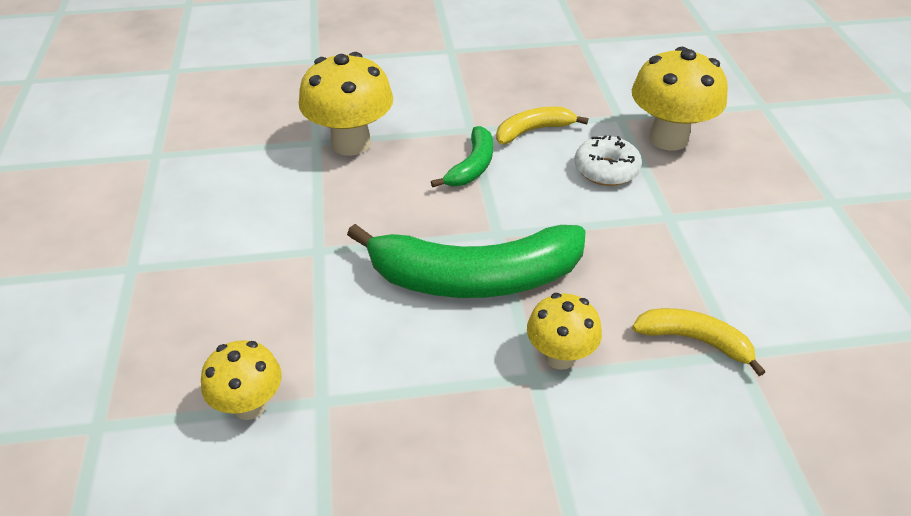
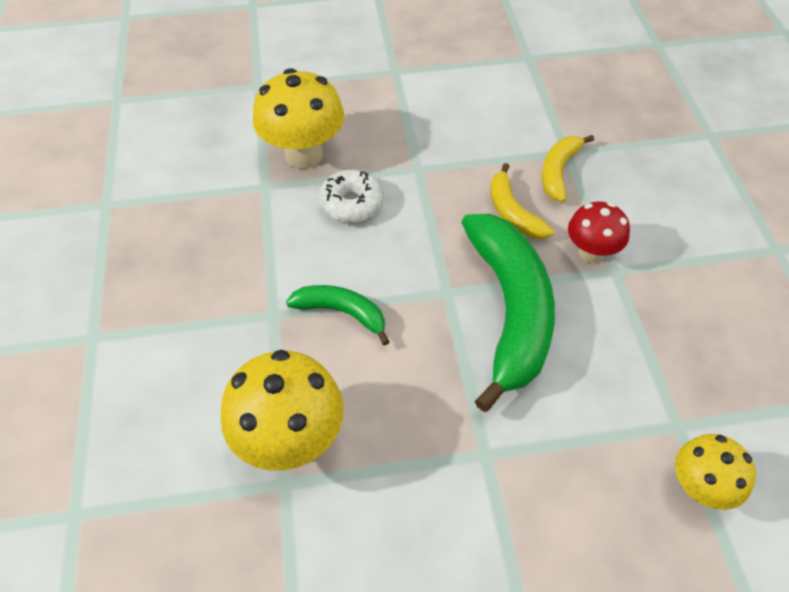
camera: 90 degrees left, 10 degrees up
(533, 131) = (282, 257): yellow banana -> yellow banana (513, 212)
(560, 356) = (591, 253): yellow mushroom -> red mushroom

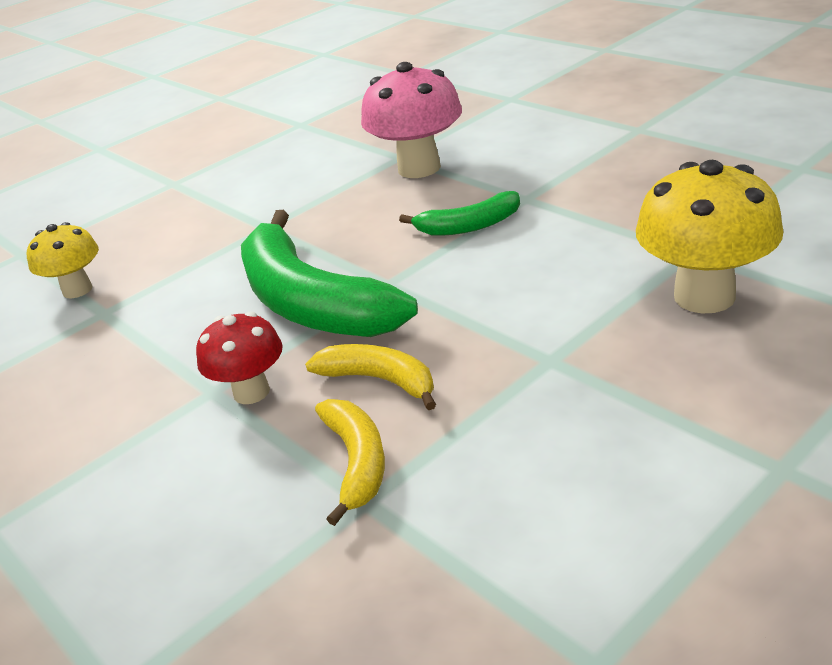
camera: 150 degrees right, 20 degrees down
(291, 440) = (419, 168): yellow mushroom -> pink mushroom
(351, 204) = (576, 288): white donut -> none

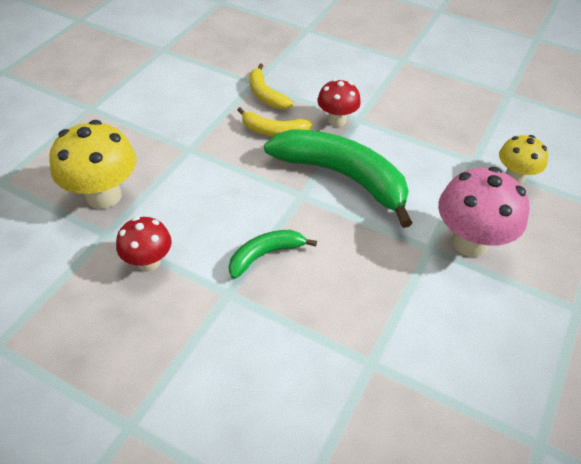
camera: 155 degrees right, 15 degrees up
(419, 168) = (341, 340): pink mushroom -> pink mushroom (469, 242)
(624, 224) = (148, 262): none -> red mushroom

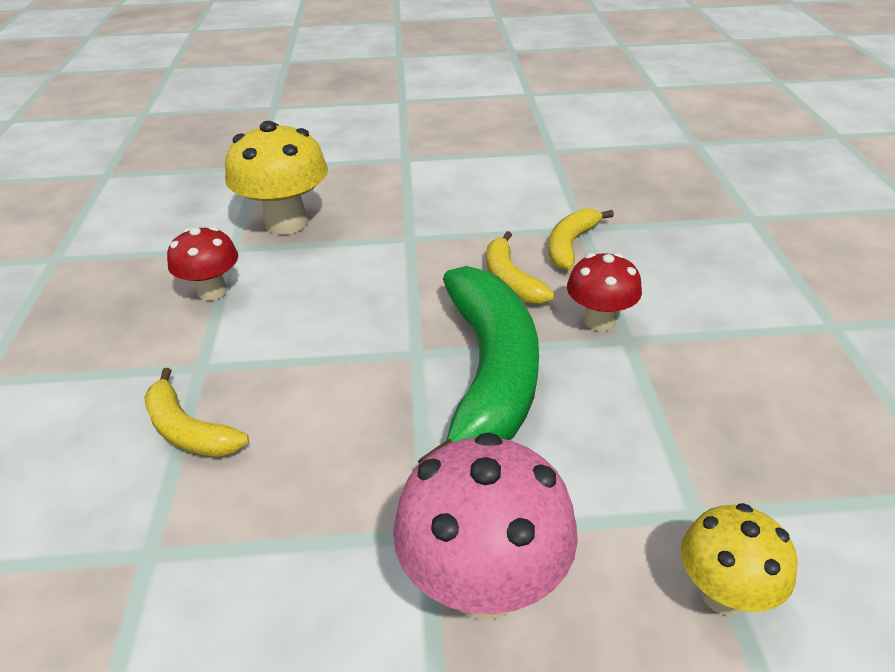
camera: 60 degrees right, 10 degrees down
(265, 255) = (283, 368): green banana -> none
(285, 317) = (188, 430): none -> yellow banana

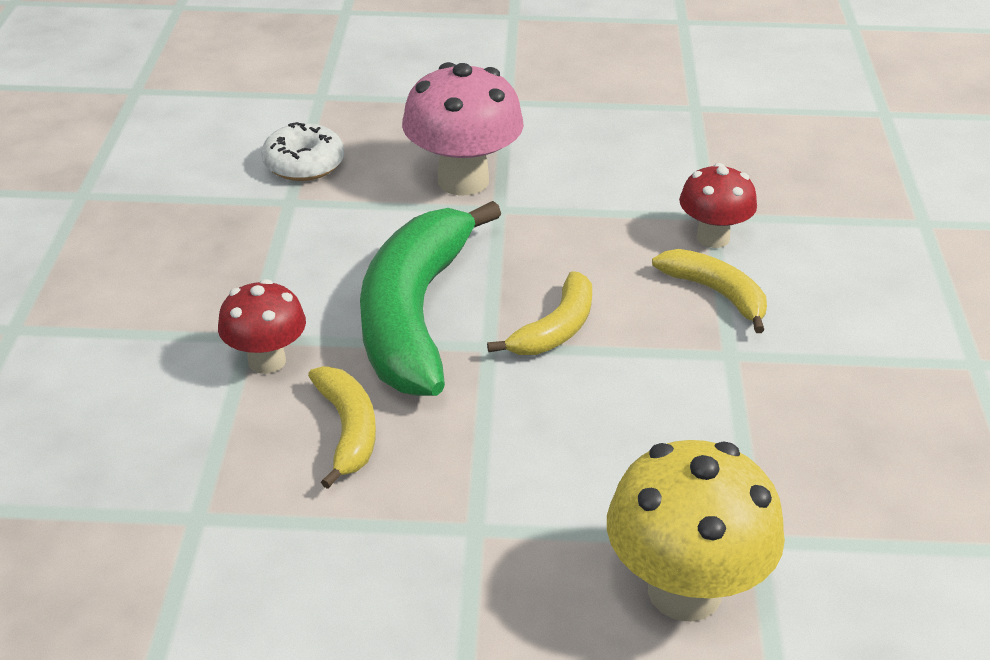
camera: 175 degrees left, 0 degrees up
(212, 291) = (758, 457): red mushroom -> red mushroom (713, 238)
(570, 245) = (235, 482): yellow banana -> yellow banana (556, 329)
(724, 594) = (304, 164): yellow mushroom -> white donut

